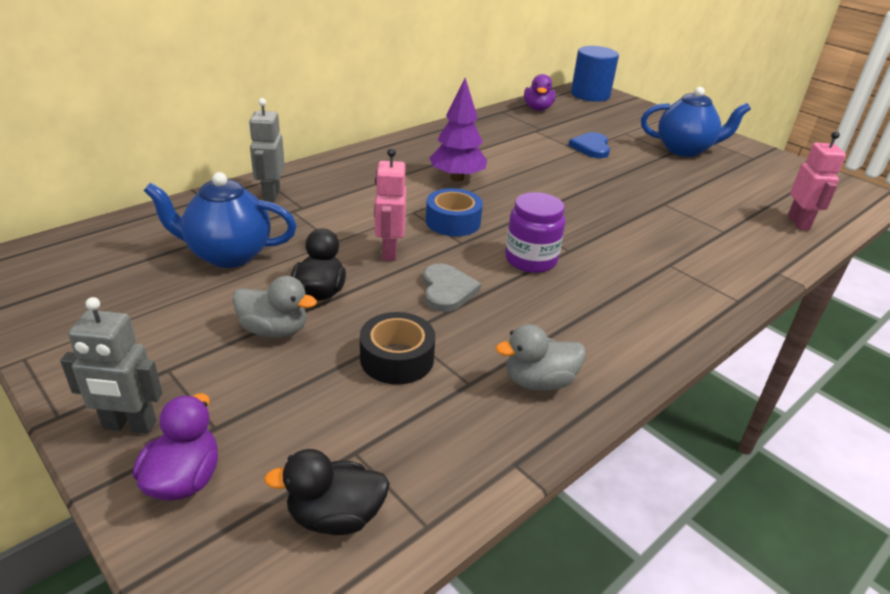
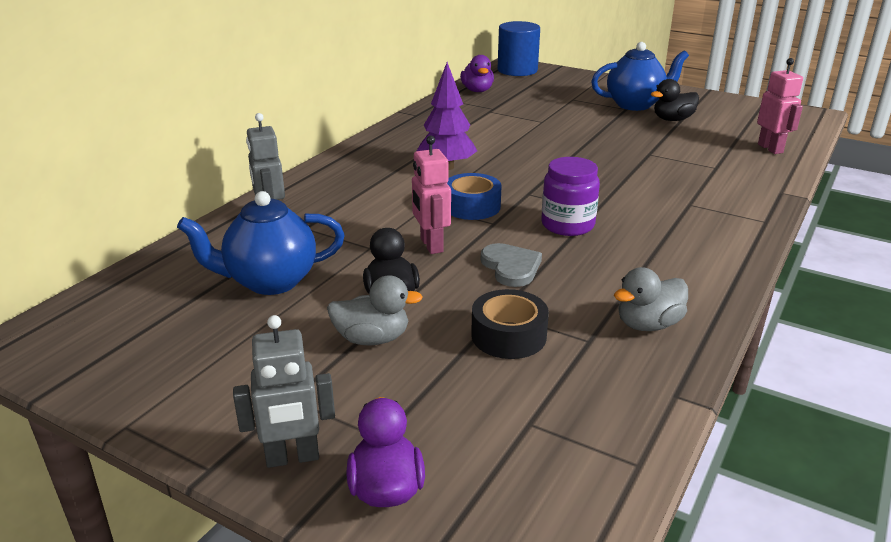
camera: 15 degrees left, 5 degrees down
(335, 516) = (552, 480): black duck -> black duck (672, 119)
(591, 147) = (552, 117): blue heart -> none

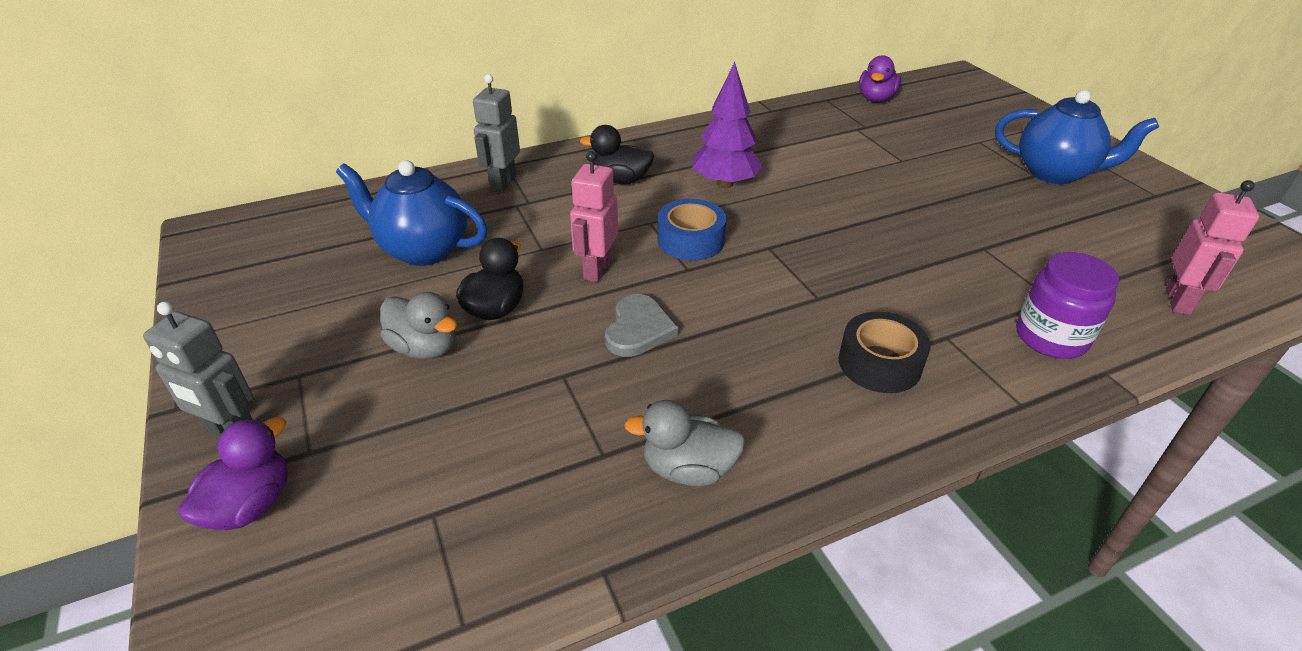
camera: 35 degrees right, 10 degrees up
(508, 336) = (537, 406): black tape -> black tape (879, 363)
(517, 70) = (957, 84): blue cylinder -> none
(567, 225) = (761, 304): purple jar -> purple jar (1051, 337)
(672, 119) = (1081, 210): black duck -> black duck (621, 180)

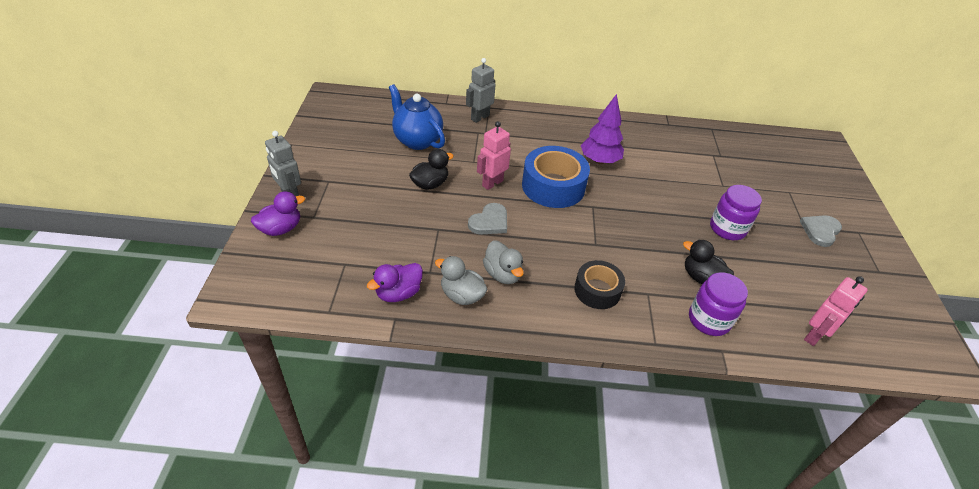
camera: 25 degrees right, 5 degrees up
(425, 348) = (387, 190): grey duck -> grey duck (502, 274)
(621, 180) = (543, 137): black duck -> black duck (701, 278)
(690, 240) = (553, 186): blue tape -> blue tape, size x1.61
(876, 98) = (746, 139): purple duck -> purple duck (398, 293)
(957, 210) = (727, 228): none -> purple jar
(1055, 173) = (820, 231): blue teapot -> grey heart

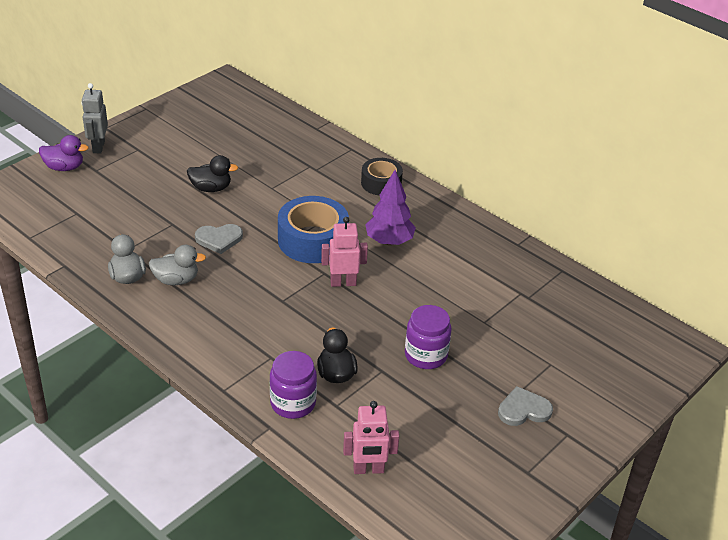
camera: 40 degrees right, 5 degrees down
(398, 293) = (87, 251): purple duck -> none
(417, 140) = (247, 149): blue teapot -> none
(480, 117) = (330, 154): grey robot -> none
(492, 183) = (263, 212): pink robot -> pink robot (343, 283)
(502, 274) = (176, 280): grey duck -> grey duck turned 105 degrees counterclockwise
(597, 290) = (233, 331): black tape -> black tape (381, 183)

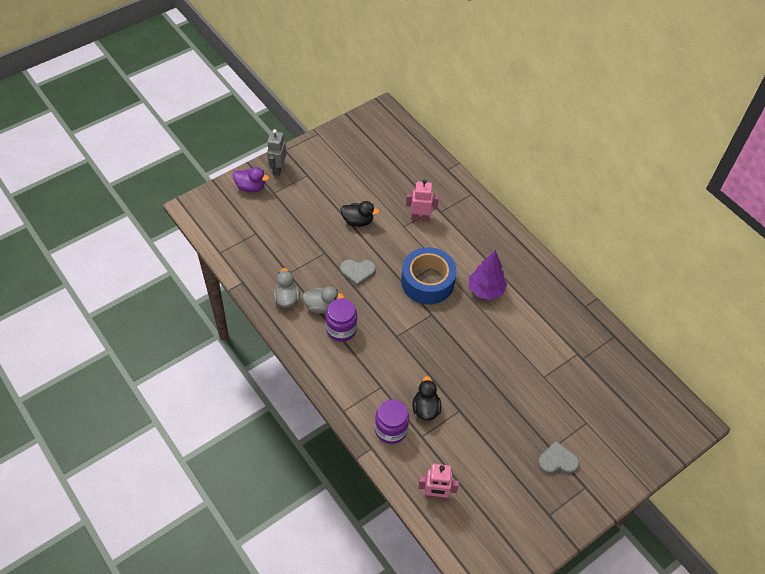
camera: 10 degrees right, 15 degrees up
(343, 283) = (444, 325): pink robot -> pink robot (420, 218)
(381, 183) = (489, 231): black tape -> none
(426, 355) = (494, 401): purple jar -> purple jar (341, 329)

